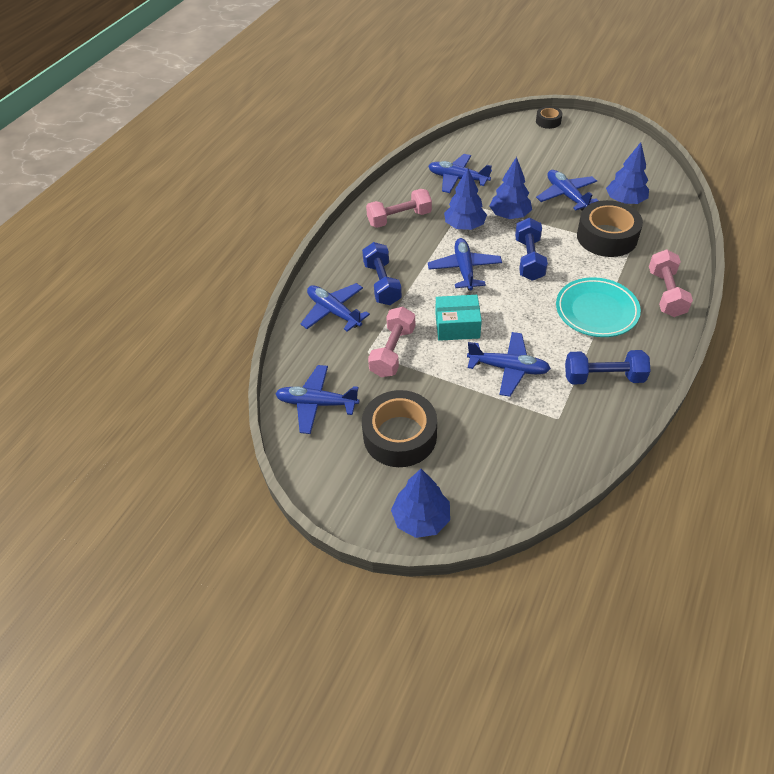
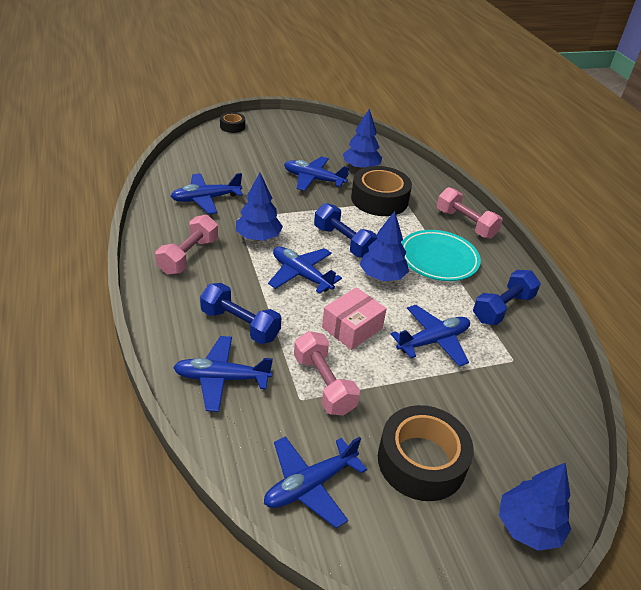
camera: 50 degrees left, 10 degrees down
(457, 326) = (352, 328): turquoise box -> pink box
(509, 215) = (287, 213): blue tree -> blue tree (382, 276)

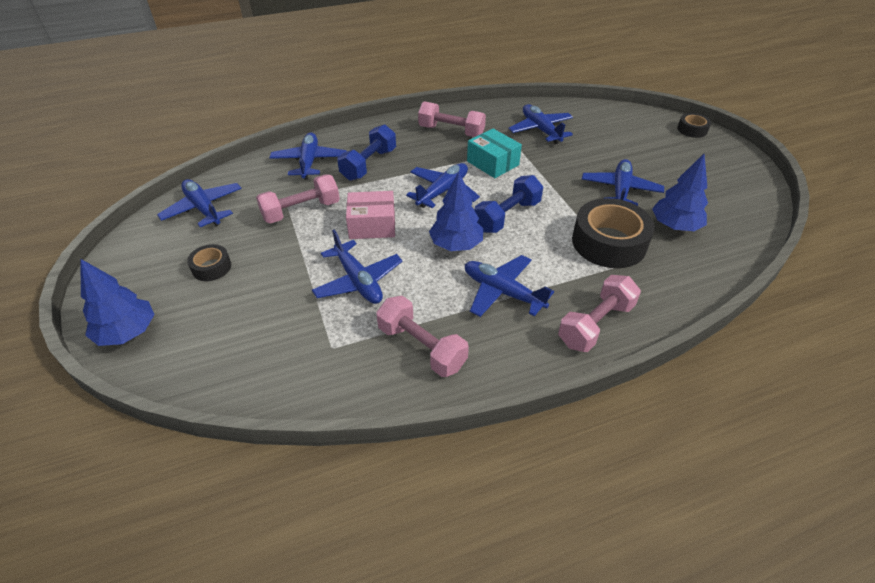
camera: 90 degrees right, 5 degrees up
(258, 237) = (493, 163): blue tree -> turquoise box
(352, 328) = (372, 225): pink box -> pink box turned 45 degrees counterclockwise
(421, 461) = (211, 267): black tape -> black tape, size x0.50
(438, 259) = (502, 292): turquoise plate -> blue plane
(502, 308) = (421, 347): blue dumbbell -> pink dumbbell

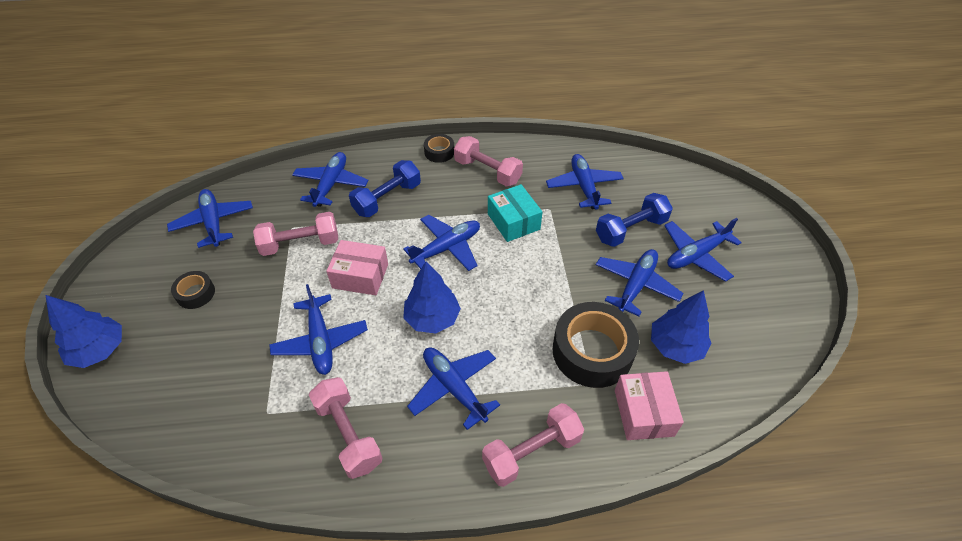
camera: 15 degrees right, 5 degrees up
(507, 216) = (499, 294): blue dumbbell -> blue dumbbell (631, 230)
(657, 162) = (696, 255): none -> blue plane
(674, 277) = (643, 412): none -> pink box
(692, 130) = (758, 218): black tape -> black tape (439, 152)

